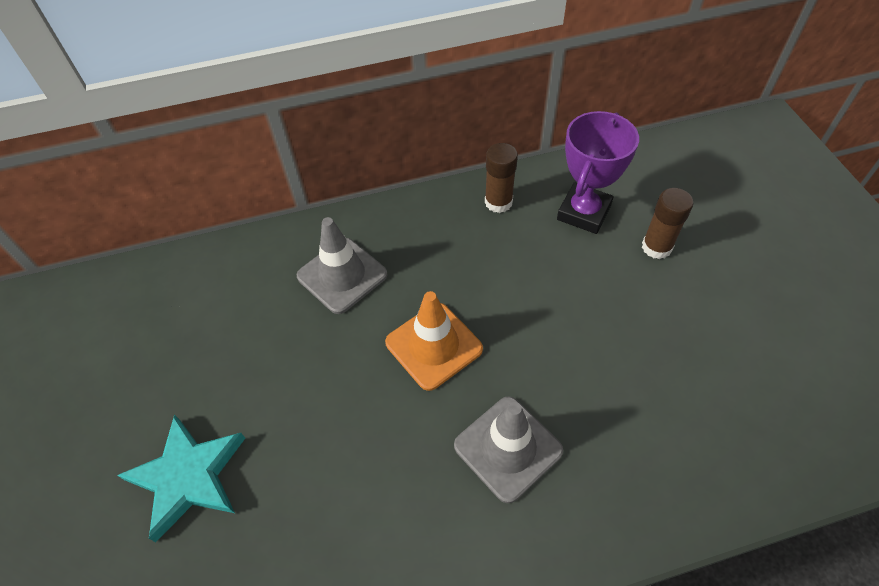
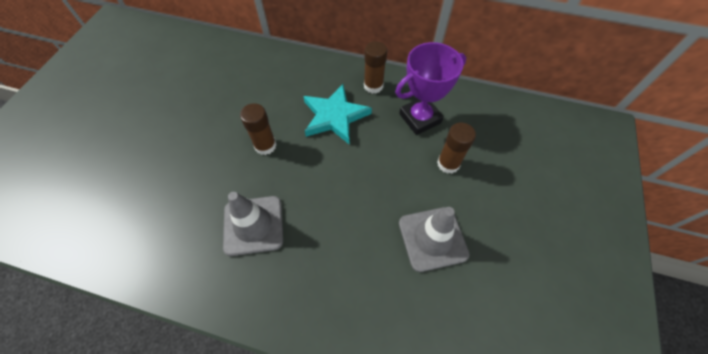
camera: 30 degrees right, 5 degrees up
(188, 476) = (97, 140): turquoise star -> turquoise star (335, 116)
(342, 275) = (253, 82): grey traffic cone -> grey traffic cone (432, 238)
(433, 346) = (265, 146): orange traffic cone -> brown glue stick

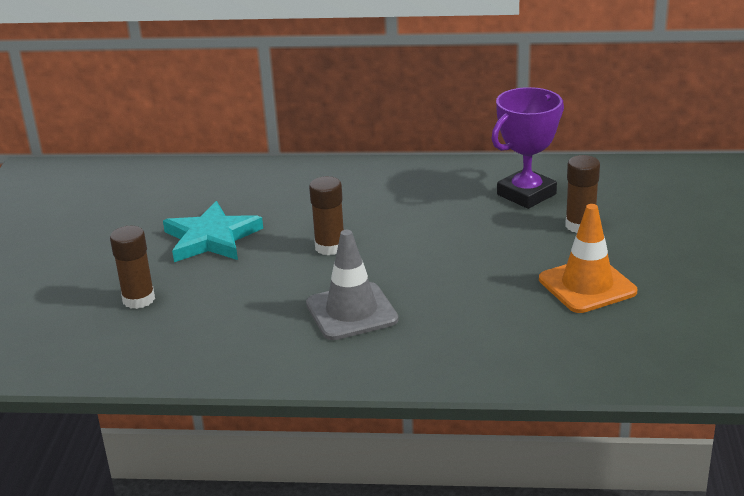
camera: 10 degrees left, 30 degrees down
(335, 116) = (411, 209): turquoise star -> turquoise star (211, 238)
(373, 86) = (450, 176): brown glue stick -> brown glue stick (138, 299)
(432, 238) = (587, 285): grey traffic cone -> orange traffic cone

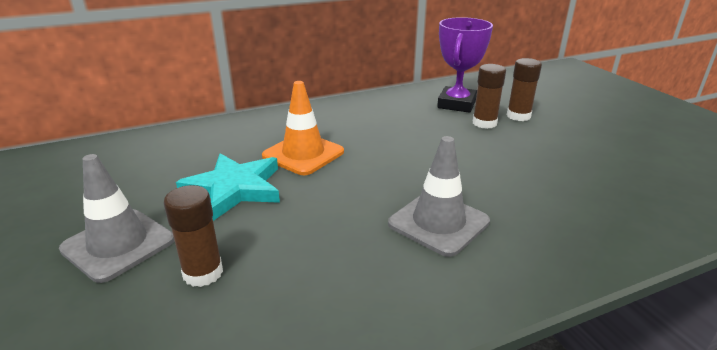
camera: 30 degrees left, 0 degrees up
(96, 263) = (118, 244): none -> grey traffic cone
(330, 247) = (355, 171): brown glue stick -> brown glue stick (484, 123)
(587, 285) = (582, 154): orange traffic cone -> orange traffic cone (303, 154)

